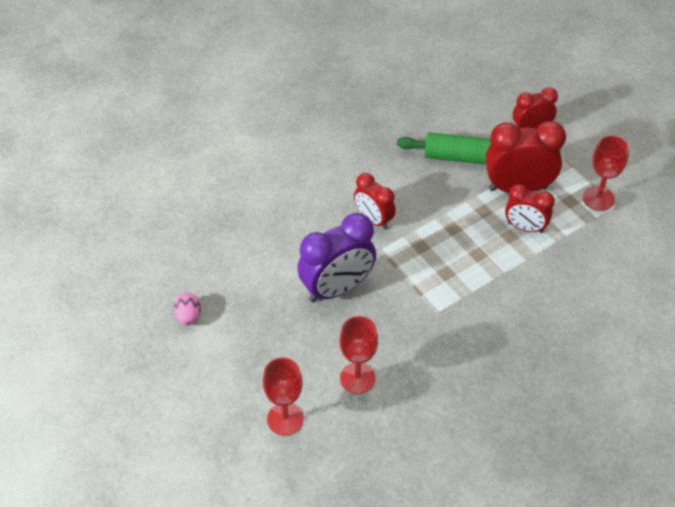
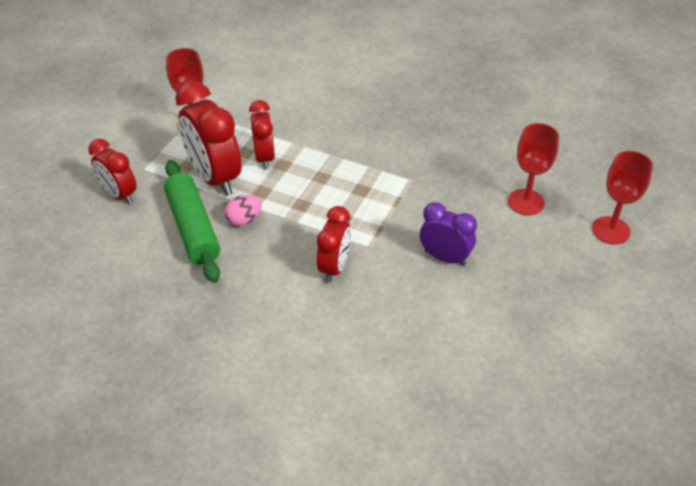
camera: 120 degrees left, 5 degrees down
(188, 317) = (586, 361): pink egg -> pink egg (244, 220)
(337, 288) = (445, 257): purple clock -> purple clock, size x0.61

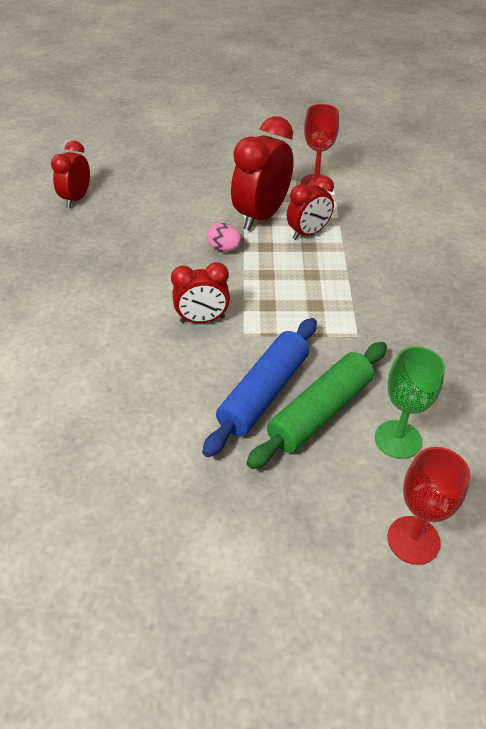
camera: 65 degrees right, 0 degrees up
(119, 195) = (207, 179): red clock -> red clock (76, 199)
(193, 228) = (196, 226): green rolling pin -> green rolling pin (320, 412)
(445, 257) = (264, 393): purple clock -> blue rolling pin
(526, 202) = (397, 439): red goblet -> green goblet

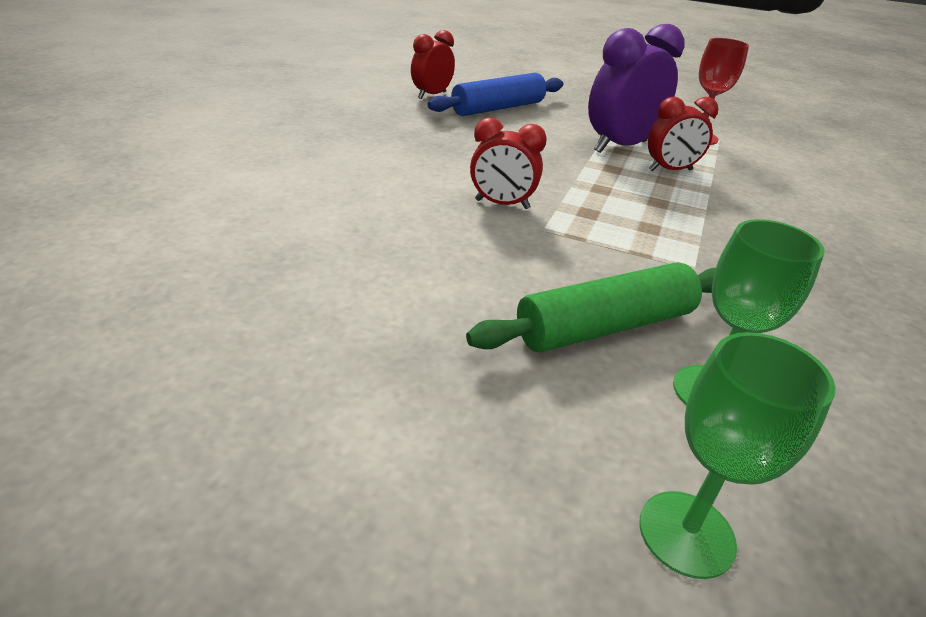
camera: 20 degrees right, 10 degrees down
(224, 249) = (562, 159): pink egg -> none
(261, 216) = (620, 146): red clock -> purple clock
(264, 393) = (537, 286): blue rolling pin -> blue rolling pin (498, 108)
(413, 540) = (686, 533): red goblet -> green goblet

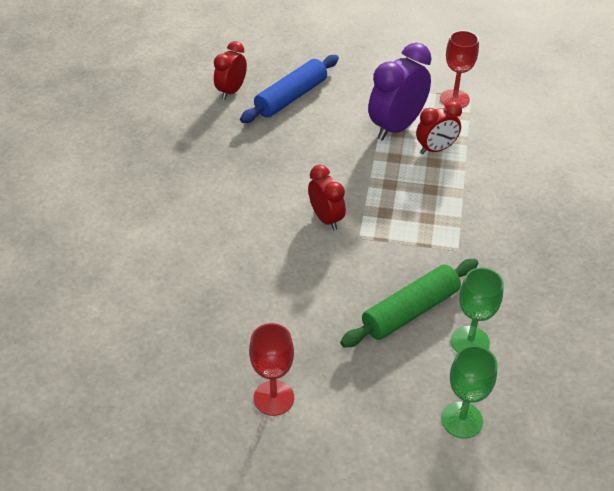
camera: 10 degrees left, 10 degrees up
(311, 404) = (273, 398): none -> red goblet
(502, 204) = (326, 219): red clock -> red clock turned 120 degrees counterclockwise

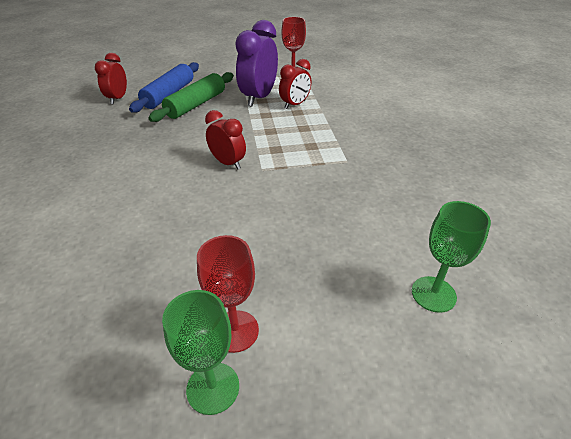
camera: 20 degrees left, 5 degrees down
(410, 311) = (334, 213): green rolling pin -> green rolling pin (196, 104)
(470, 342) = (398, 224): green goblet -> green goblet (213, 388)

